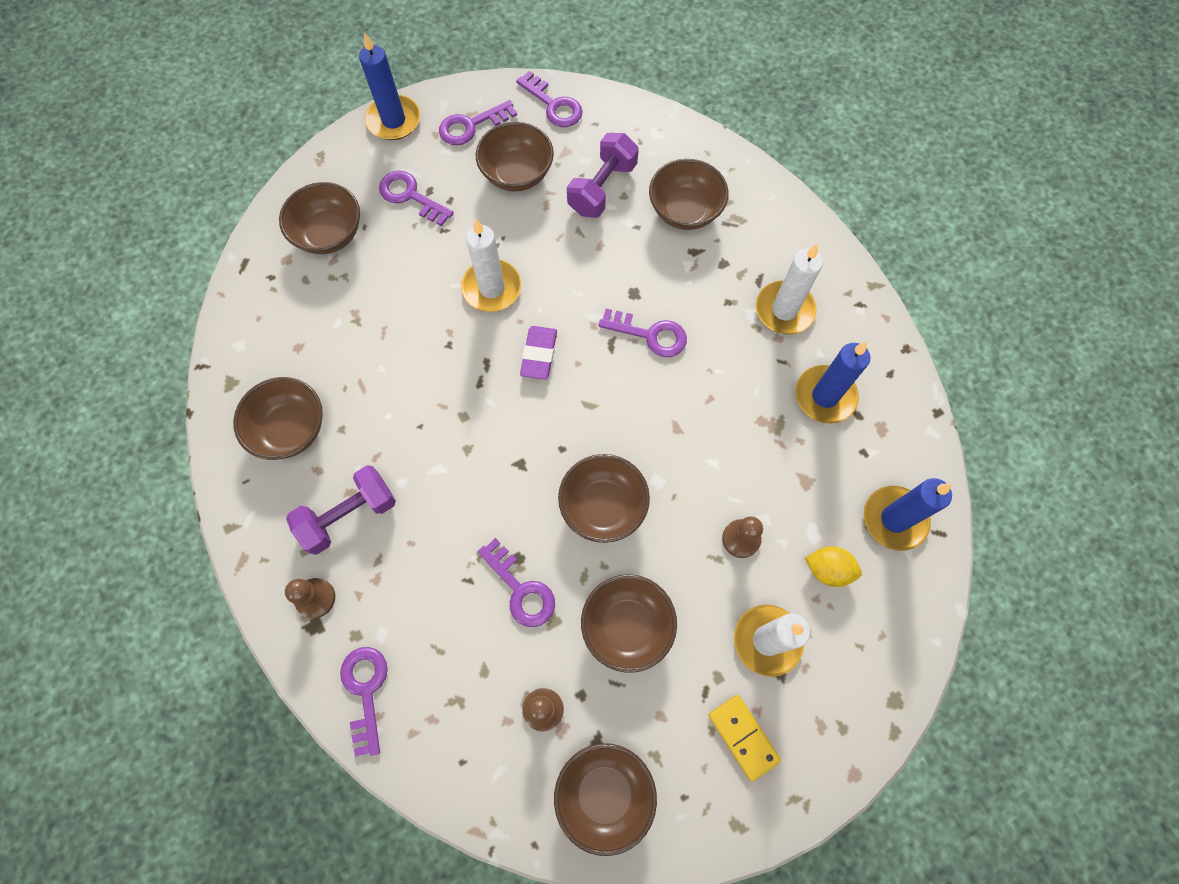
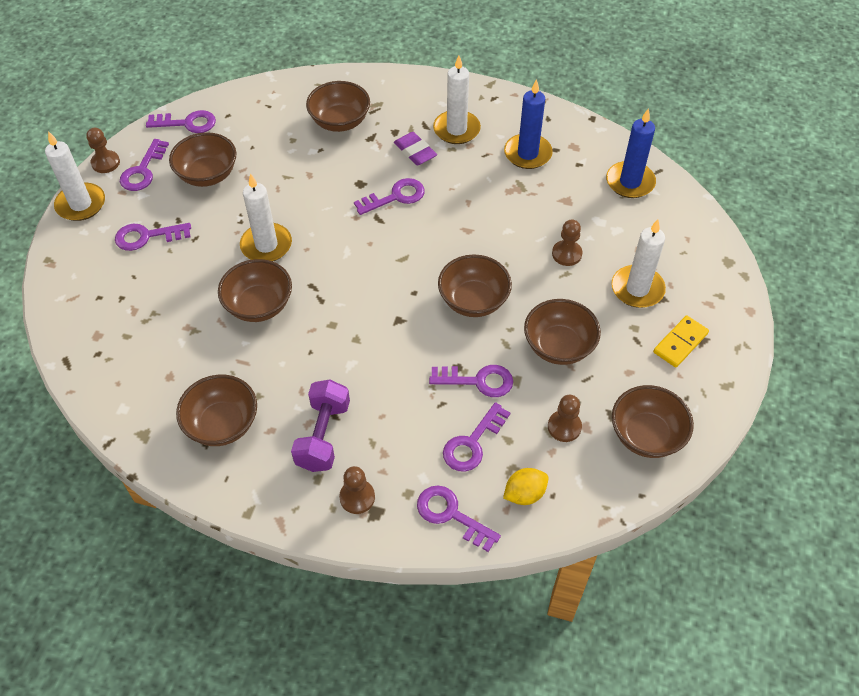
camera: 45 degrees left, 15 degrees down
(329, 234) = (112, 298): brown bowl -> brown bowl (259, 305)
(393, 120) = (81, 204): blue candle -> white candle
(451, 93) = (105, 163): none -> brown pawn
(452, 643) = (472, 443): none -> purple key
(539, 354) = (340, 256): purple eraser -> purple eraser (415, 151)
(602, 188) = (274, 145): purple dumbbell -> none
(743, 737) = (680, 343): yellow domino -> yellow domino turned 60 degrees counterclockwise
(828, 569) = (626, 231): yellow lemon -> yellow lemon (524, 494)

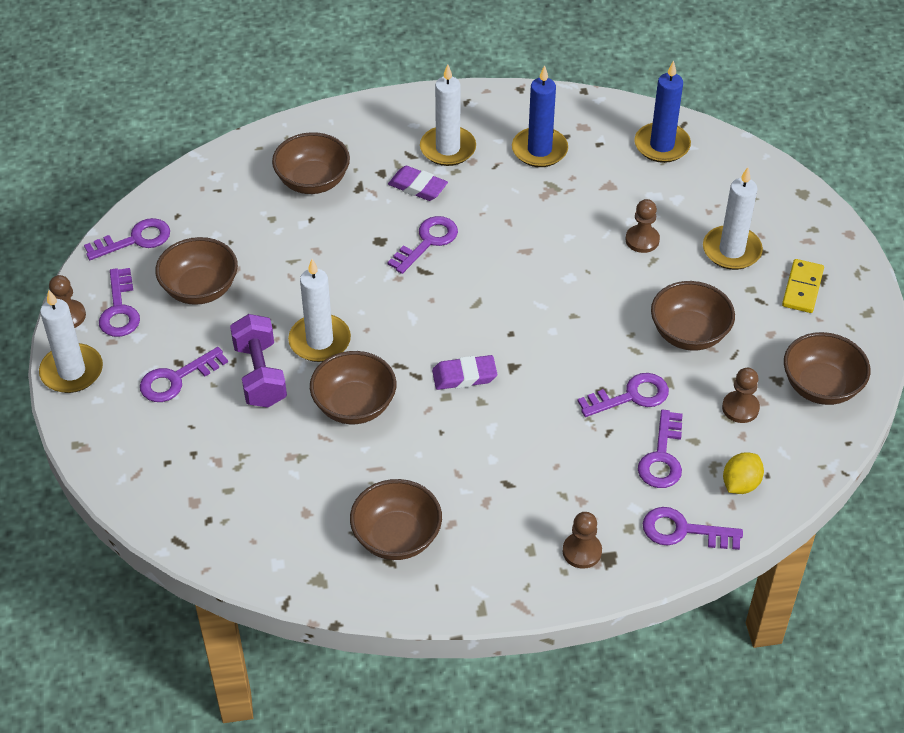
camera: 25 degrees left, 5 degrees down
(323, 436) = (509, 507): purple dumbbell -> purple dumbbell (260, 375)
(356, 313) = (464, 376): none -> purple eraser
(473, 300) = (577, 320): brown bowl -> none

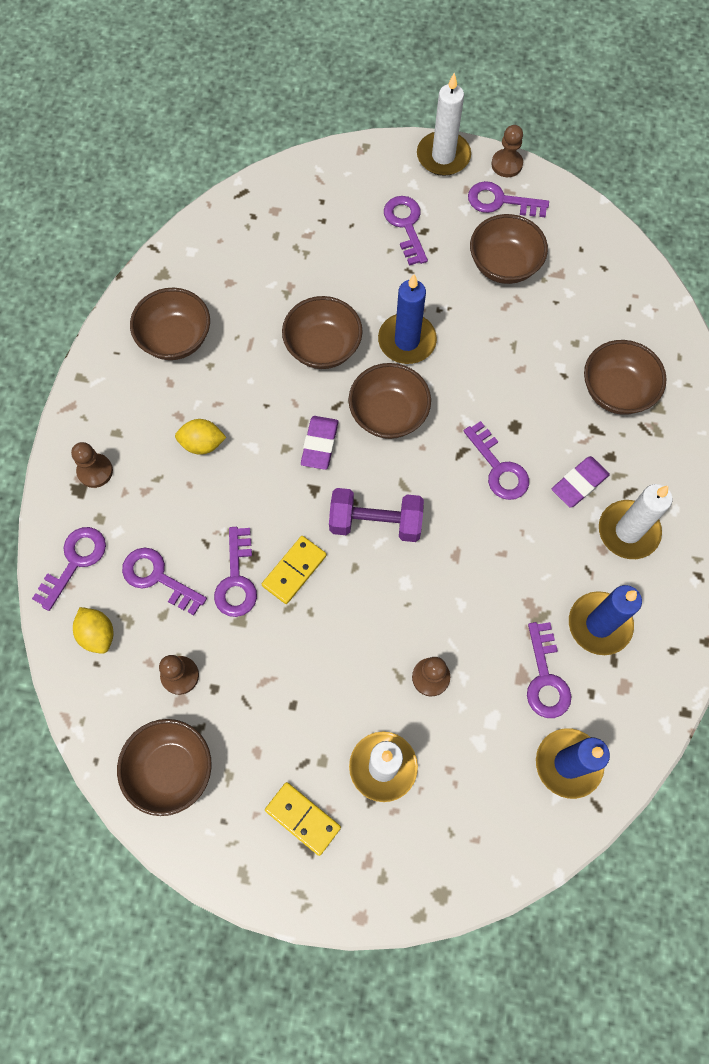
camera: 110 degrees right, 20 degrees up
(135, 240) = (582, 229): purple key -> purple key (545, 677)
(260, 375) = (386, 286): purple dumbbell -> purple dumbbell (375, 522)
(319, 341) = (407, 341): white candle -> blue candle
(508, 470) = (202, 444): none -> yellow lemon
(599, 357) = (294, 570): none -> yellow domino
(689, 333) = (289, 668): brown bowl -> brown bowl (388, 414)

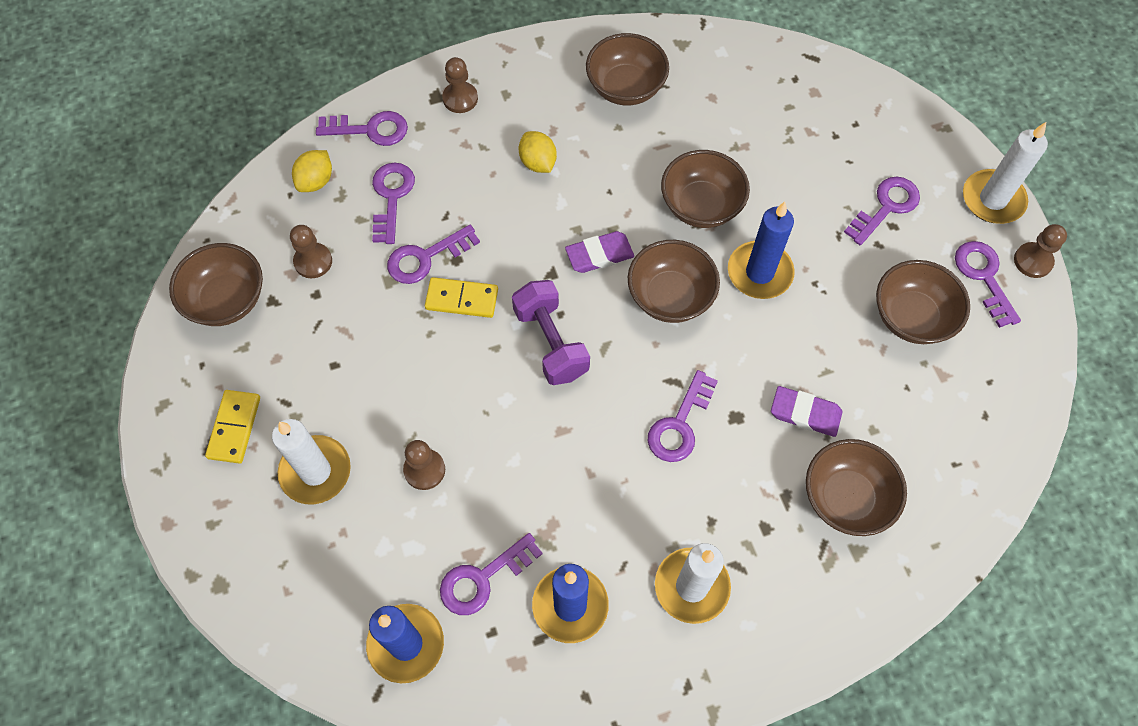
camera: 60 degrees right, 5 degrees down
(579, 483) = (713, 511): purple eraser -> purple eraser (805, 413)

